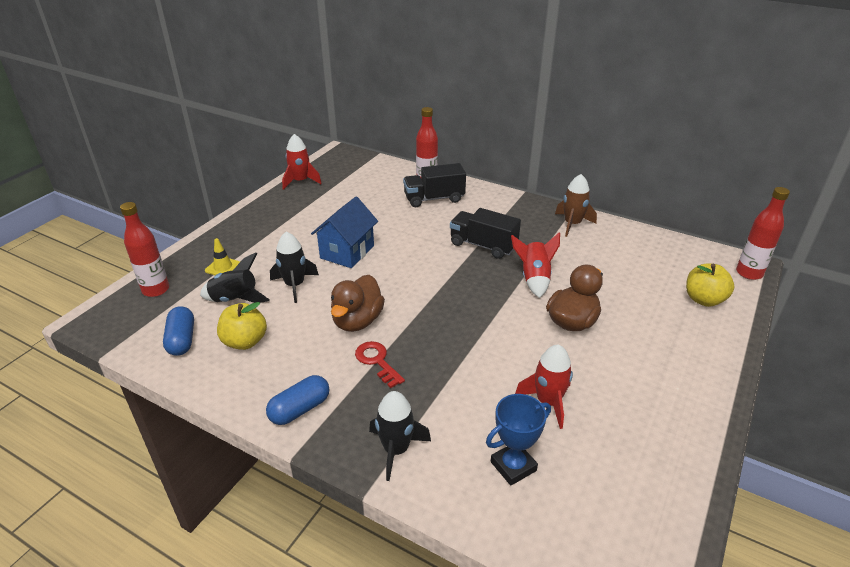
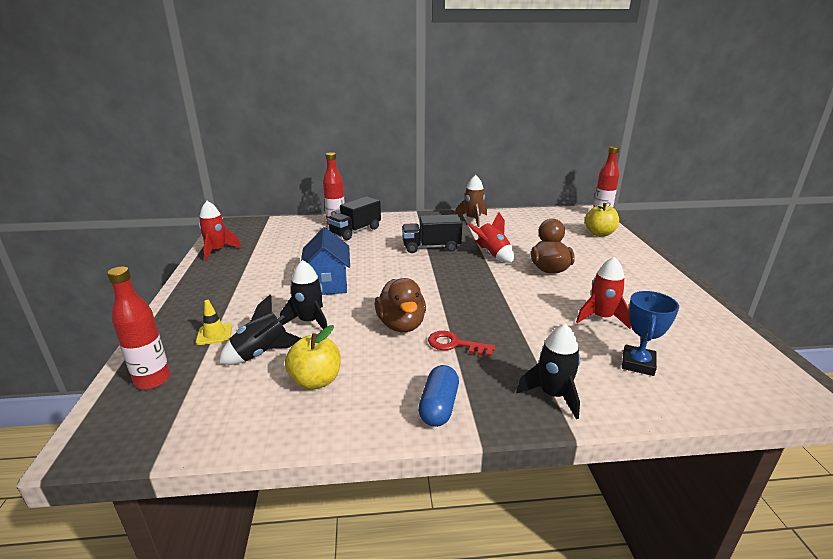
camera: 35 degrees left, 10 degrees down
(182, 340) = (242, 408): blue capsule -> none

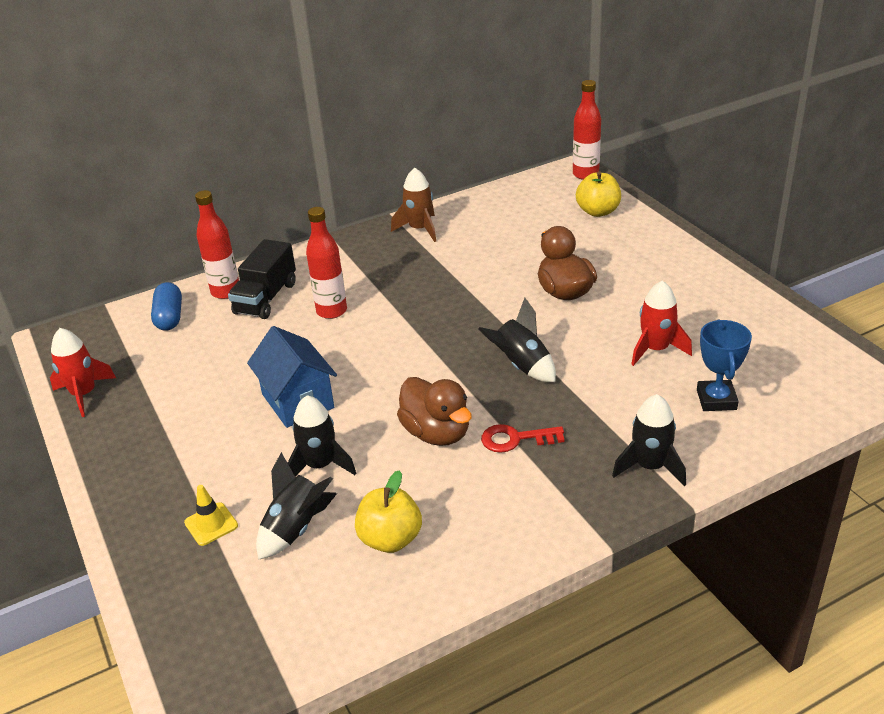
camera: 20 degrees left, 10 degrees up
(153, 380) = (192, 608): red bottle -> red bottle (331, 311)
(431, 247) = (394, 298): black truck -> none
(439, 406) = (544, 521): blue capsule -> blue capsule (169, 317)
(490, 302) = (521, 366): none -> black rocket
(492, 254) = (482, 288): red rocket -> none

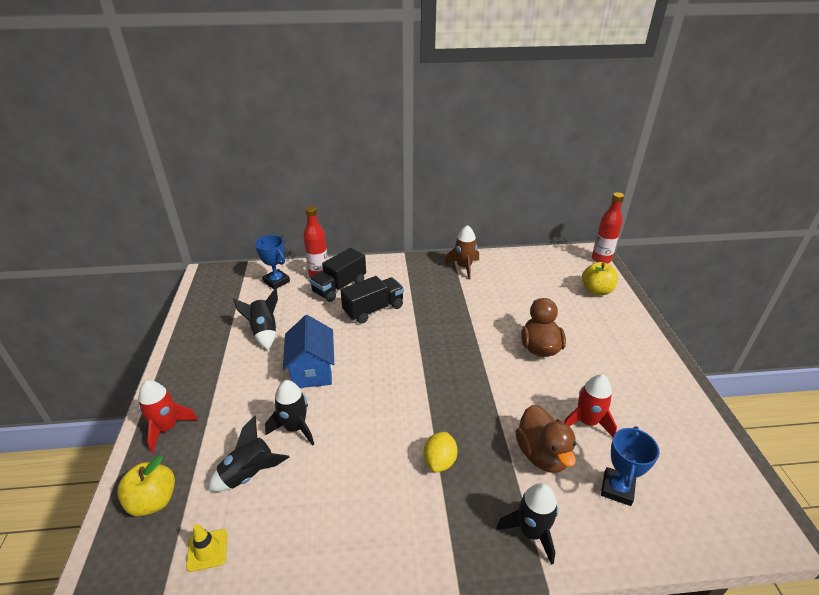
camera: 20 degrees right, 0 degrees up
(84, 394) = (196, 318): red rocket -> red rocket (167, 427)
(169, 317) = (276, 281): blue capsule -> blue trophy
(211, 524) = (201, 446): yellow traffic cone -> yellow traffic cone (207, 550)
(331, 311) = (373, 309): red bottle -> black truck
(390, 539) = (303, 512): yellow apple -> yellow apple (153, 501)
(436, 433) = (386, 432): brown duck -> brown duck (542, 454)
(516, 439) = (440, 461): red key -> yellow lemon
(521, 366) = (477, 398): black rocket -> black rocket (264, 332)

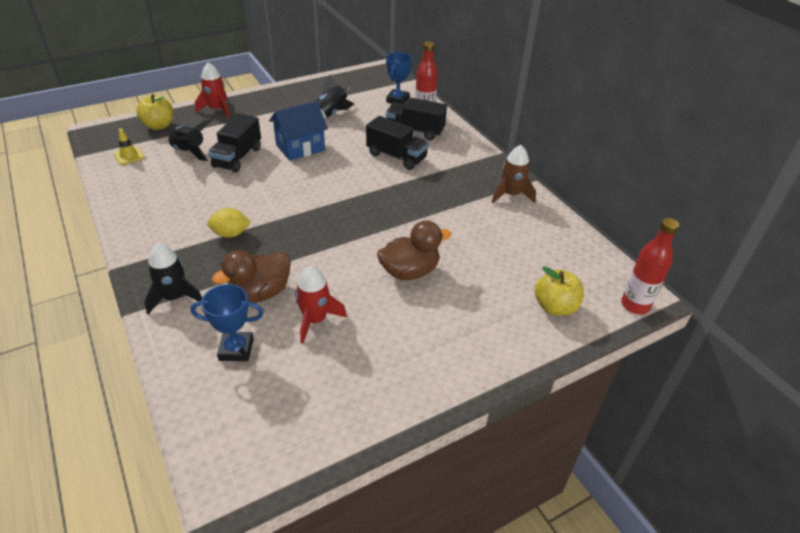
camera: 65 degrees right, 5 degrees up
(295, 427) = (238, 157): black rocket -> black truck

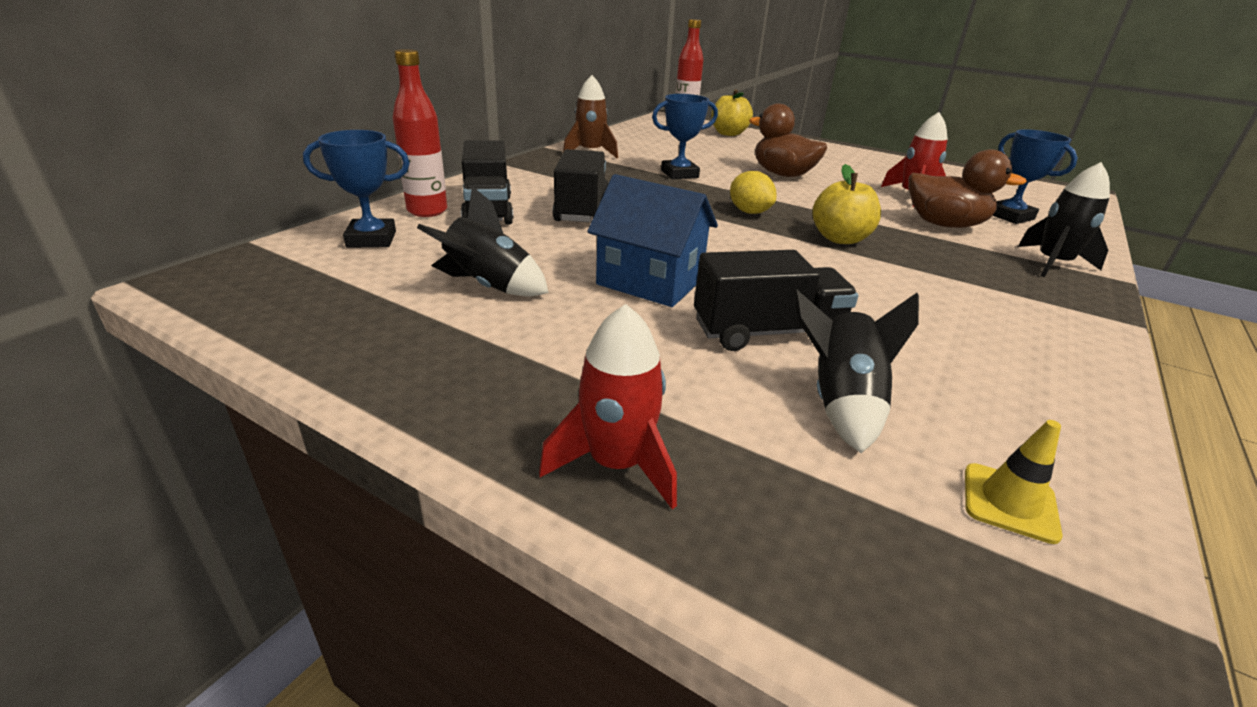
camera: 120 degrees left, 10 degrees down
(159, 126) = (835, 544): yellow apple -> yellow apple (840, 239)
(230, 234) = (919, 268): yellow lemon -> yellow lemon (749, 212)
(439, 217) = (679, 174): none -> blue trophy

